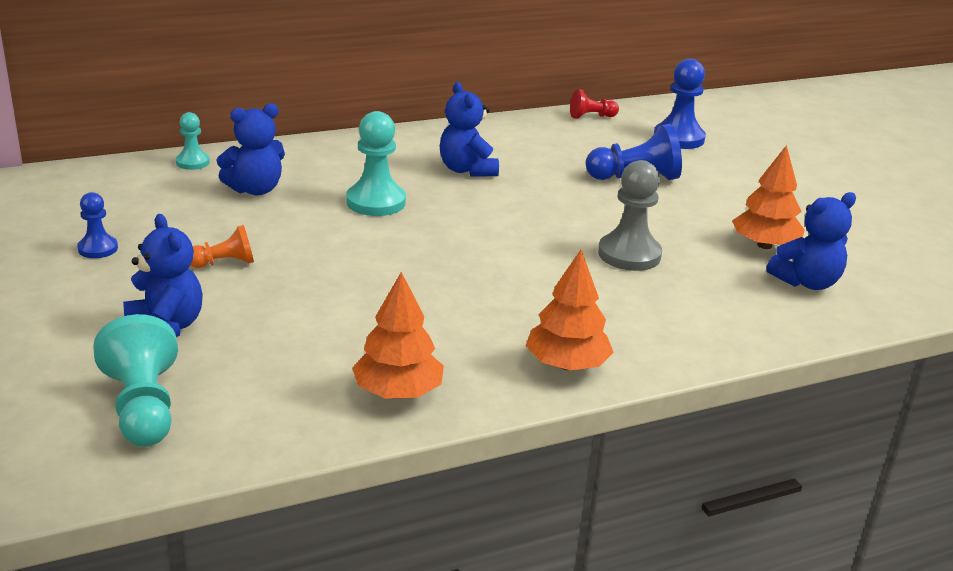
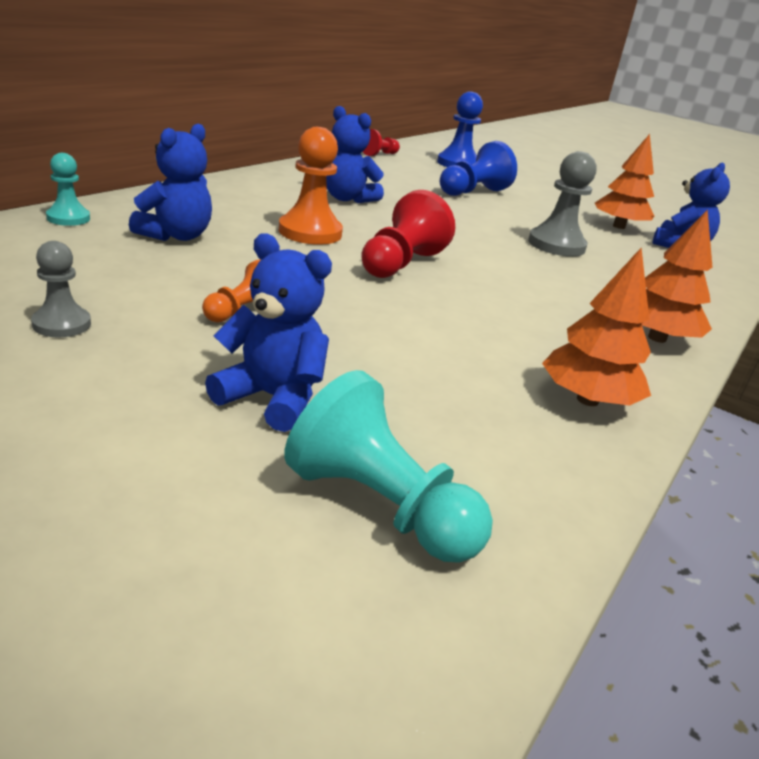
camera: 35 degrees left, 0 degrees up
(98, 248) = (62, 324): blue pawn -> grey pawn
(376, 202) = (310, 232): turquoise pawn -> orange pawn
(417, 246) = (400, 263): none -> red pawn

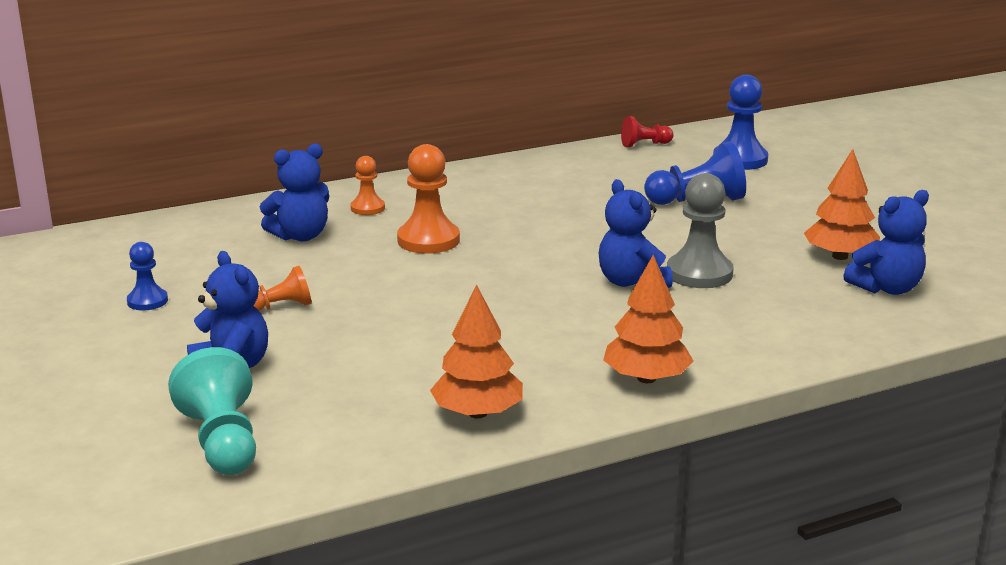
camera: 35 degrees right, 5 degrees down
(62, 324) = (147, 301): grey pawn -> blue pawn
(68, 218) = (230, 214): turquoise pawn -> none
(215, 207) = (367, 208): none -> orange pawn
(347, 199) = (519, 204): blue teddy bear -> blue teddy bear (631, 282)
(400, 263) = (478, 279): red pawn -> none

